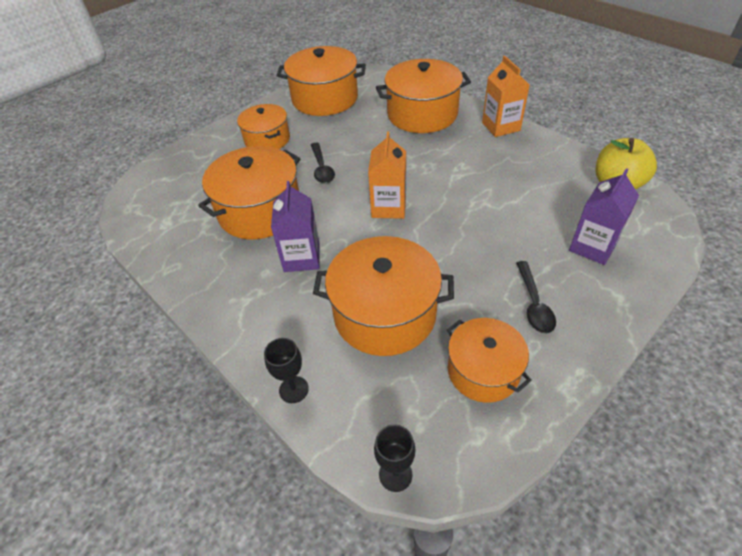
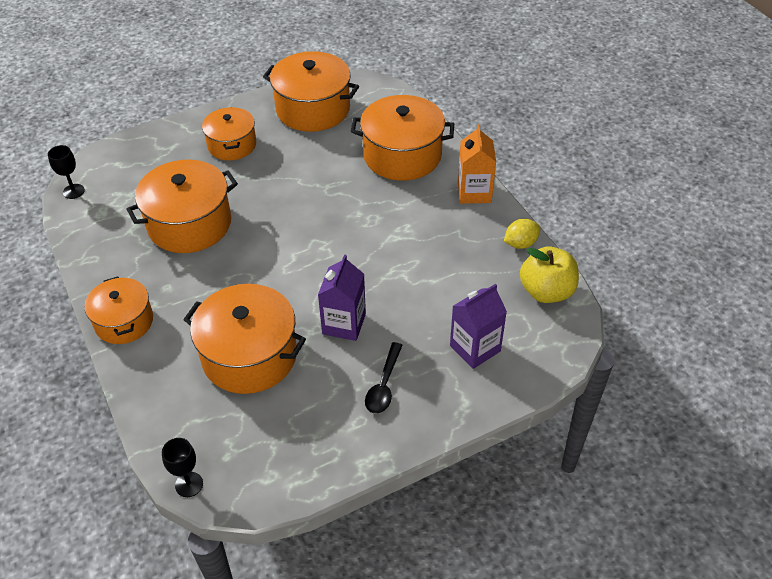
camera: 15 degrees right, 0 degrees up
(293, 389) = (143, 396): black goblet -> black goblet (73, 191)
(301, 257) = (205, 282): purple carton -> purple carton (344, 324)
(322, 168) = (268, 193): black spoon -> none
(389, 207) = (309, 253): orange carton -> none
(483, 371) = (303, 428): orange pot -> orange pot (124, 322)
(567, 154) = (520, 243): none -> yellow lemon

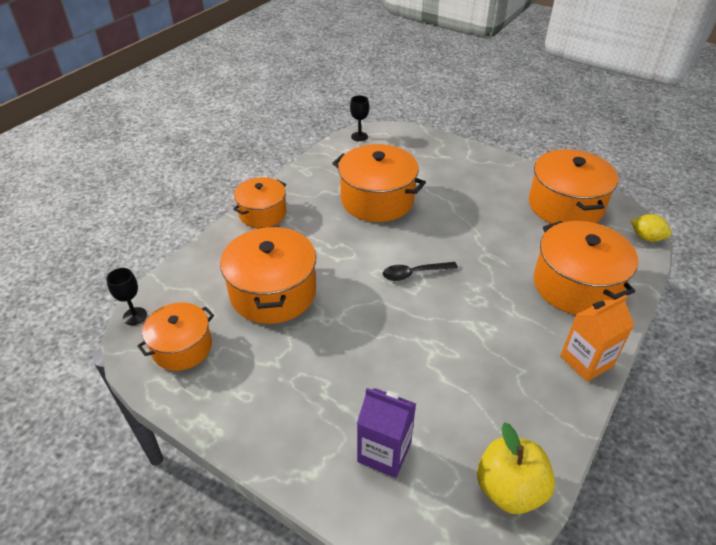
camera: 60 degrees right, 5 degrees down
(232, 145) = (476, 182): orange pot -> orange pot (182, 347)
(344, 324) = (344, 336): purple carton -> none
(384, 385) = (294, 396): black spoon -> black spoon (414, 273)
(520, 243) = (555, 433): yellow lemon -> yellow lemon (646, 238)

